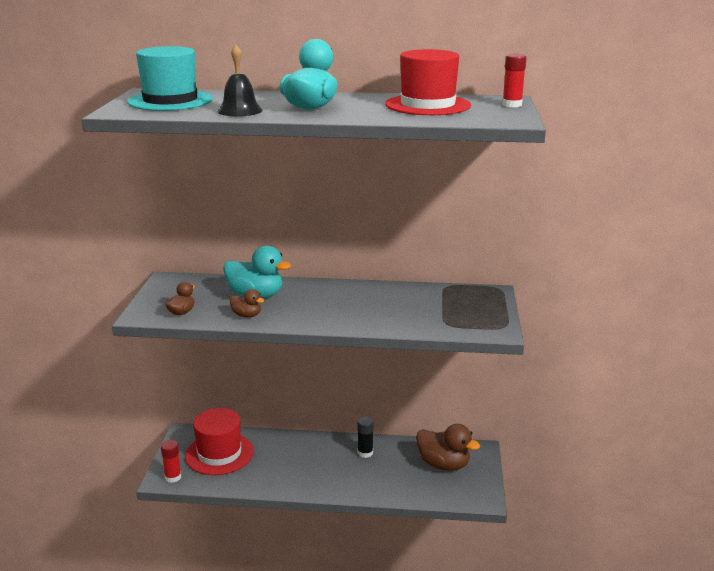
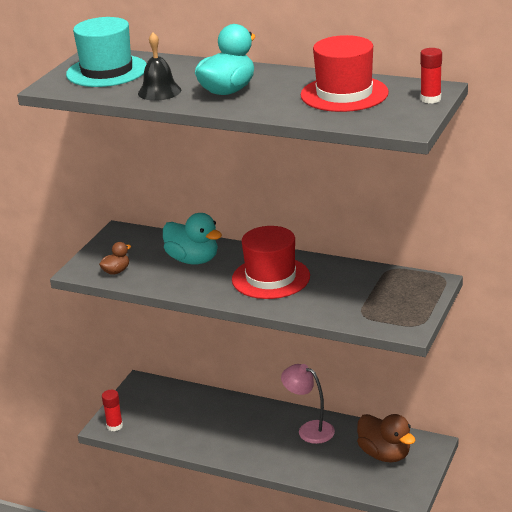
camera: 20 degrees right, 5 degrees up
(219, 453) = (166, 409): red hat -> red hat (271, 278)
(246, 315) = (174, 281): brown duck -> none
(365, 453) = (309, 429): black glue stick -> pink lamp

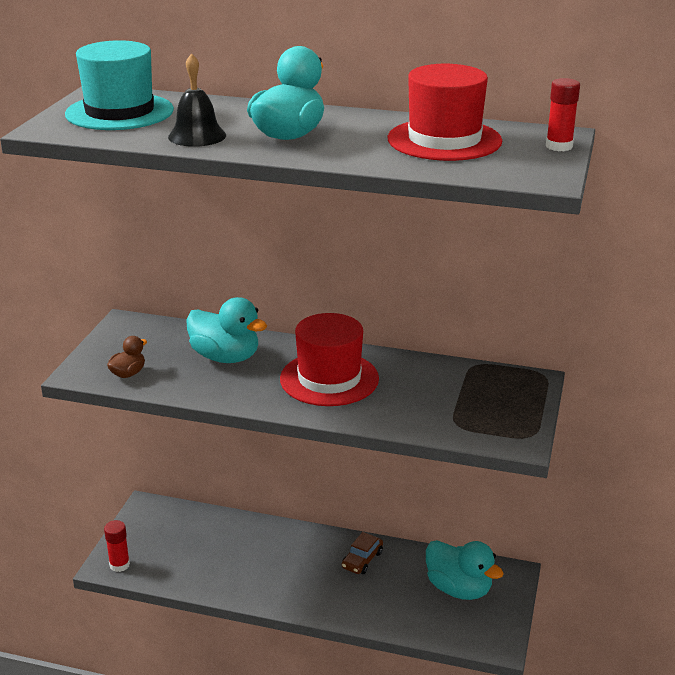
camera: 10 degrees left, 0 degrees up
(309, 429) = (362, 560): pink lamp -> brown car
(385, 454) = (459, 589): brown duck -> turquoise duck

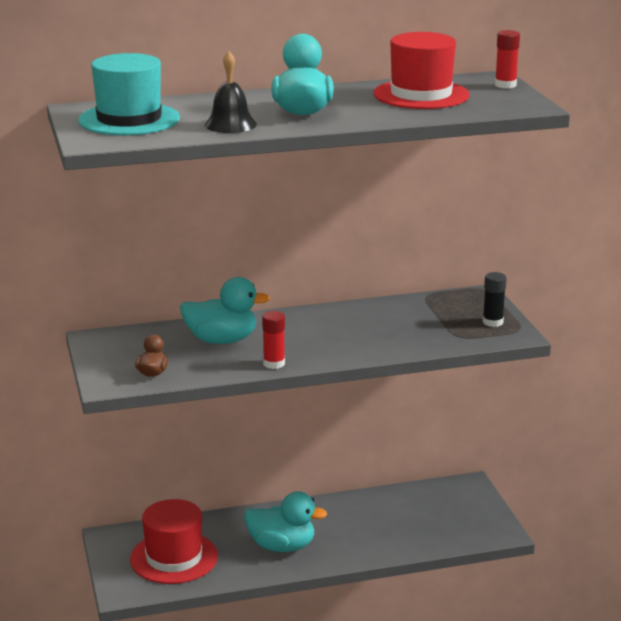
camera: 30 degrees left, 5 degrees down
(119, 565) = (133, 587): red glue stick -> red glue stick (274, 363)
(329, 379) = (327, 333): red hat -> red hat (174, 558)
(362, 560) = (344, 513): brown car -> none
(459, 589) = (439, 507): turquoise duck -> turquoise duck (282, 546)
(510, 418) = (492, 322): none -> black glue stick

